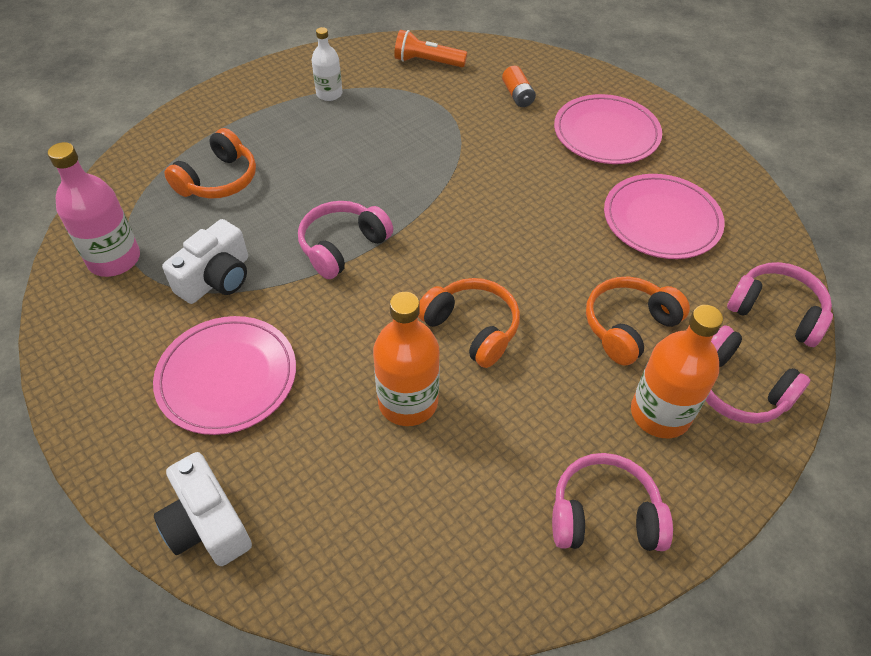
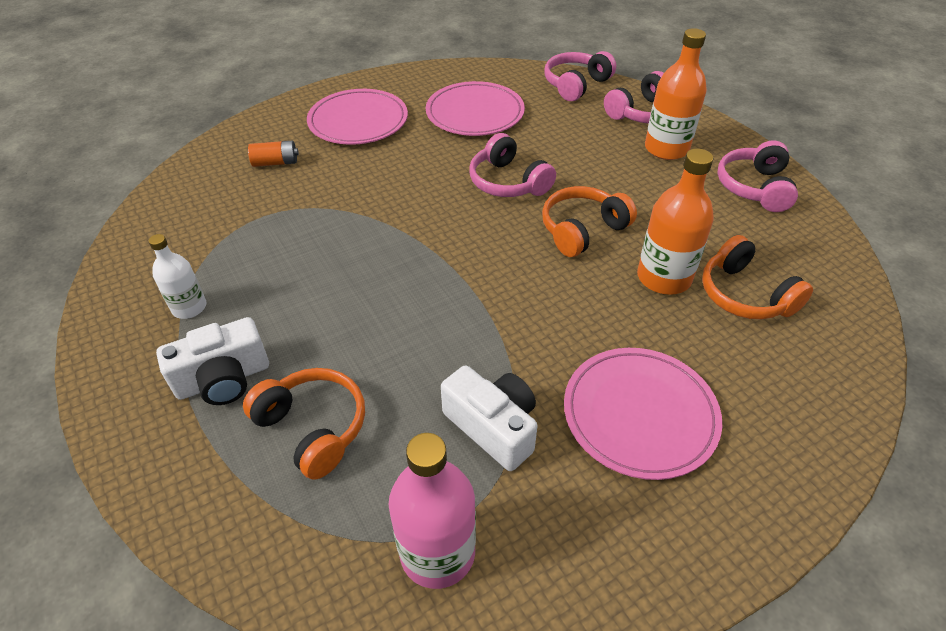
camera: 80 degrees left, 5 degrees down
(207, 524) = (814, 429): white camera -> white camera (223, 379)
(342, 247) = (464, 310): pink headphones -> pink headphones (508, 182)
(427, 62) = (178, 218): orange flashlight -> none
(629, 327) = (586, 148): orange headphones -> orange headphones (745, 295)

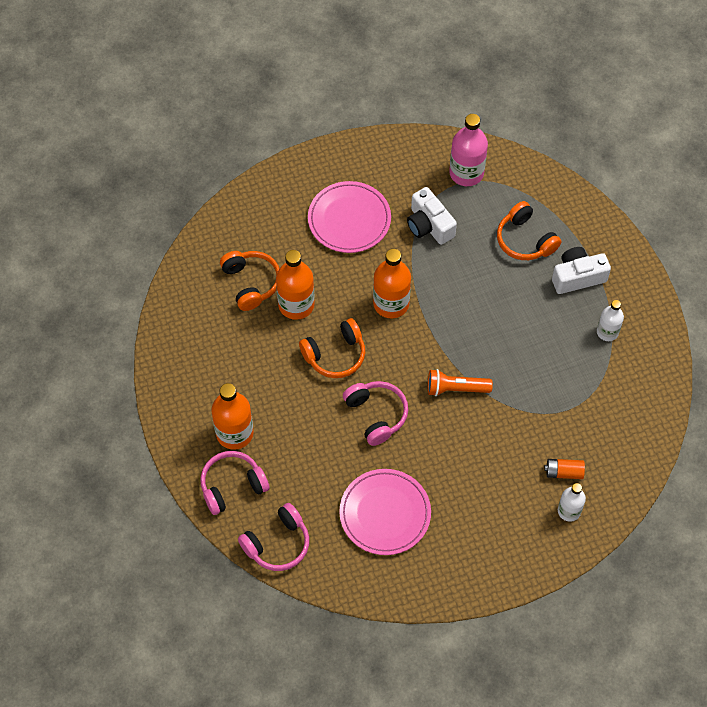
camera: 170 degrees left, 15 degrees up
(273, 136) = (569, 511): none -> white bottle
(358, 121) = (493, 520): pink plate -> none
(413, 217) = (455, 389): none -> orange flashlight
(525, 298) = (391, 303): none -> orange bottle
(754, 187) = (189, 376): pink headphones -> none

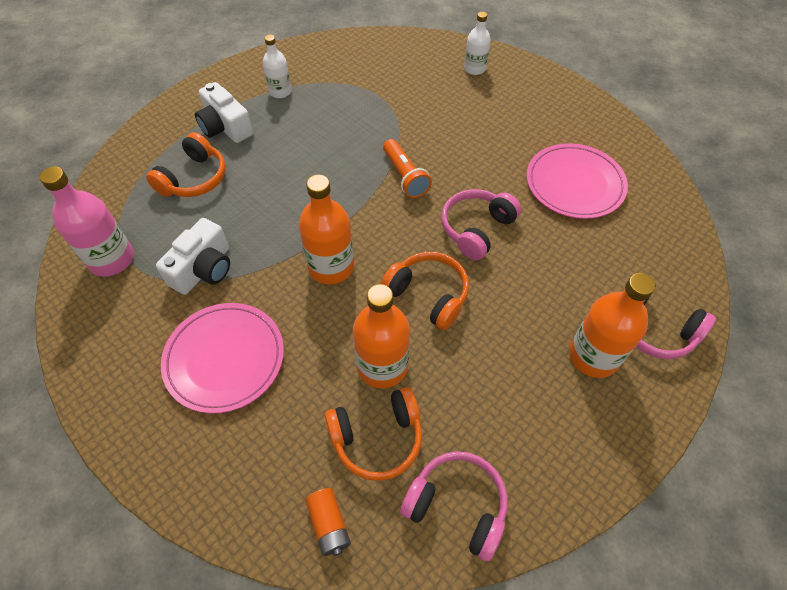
camera: 115 degrees left, 5 degrees down
(251, 283) = (377, 438): orange headphones -> orange headphones turned 150 degrees counterclockwise
(277, 543) = (677, 257): pink headphones -> pink headphones (457, 506)
(563, 472) = (441, 81): orange battery -> orange battery (329, 524)

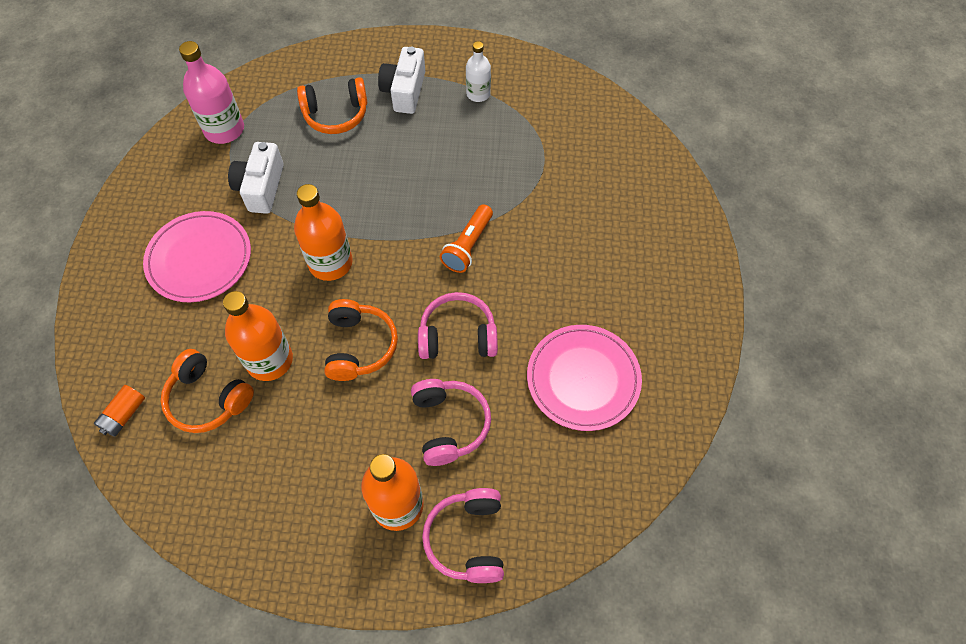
camera: 50 degrees right, 5 degrees up
(204, 269) = (261, 187): white camera -> white camera turned 105 degrees clockwise
(457, 506) = (192, 487): pink headphones -> pink headphones (449, 424)
(474, 69) = (656, 206): white bottle -> none

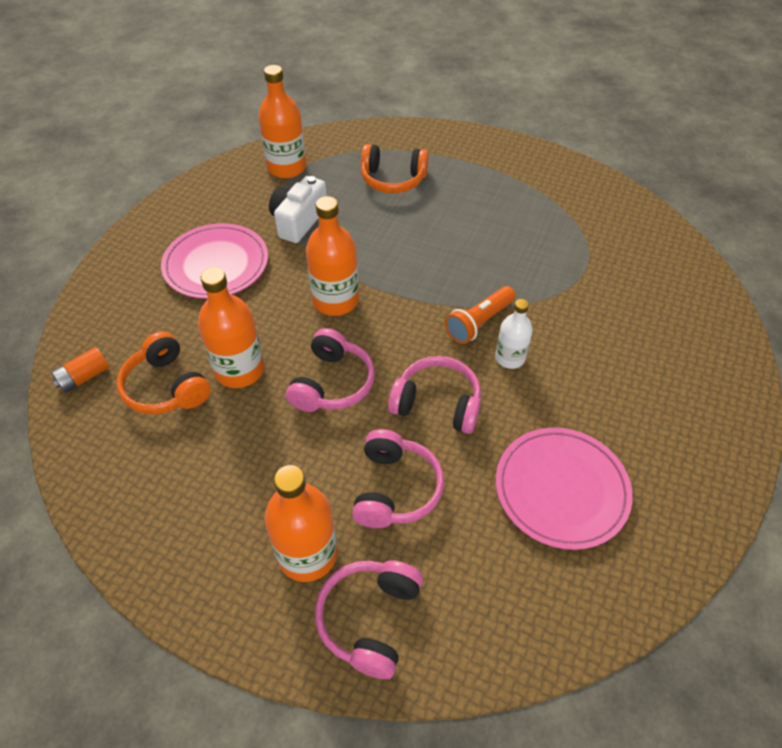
camera: 20 degrees right, 10 degrees down
(224, 129) = (287, 168): pink bottle -> orange bottle
(359, 346) = (332, 383): orange headphones -> pink headphones
(404, 91) = (465, 176): white camera -> none
(478, 94) = (537, 194): white bottle -> white bottle (510, 358)

